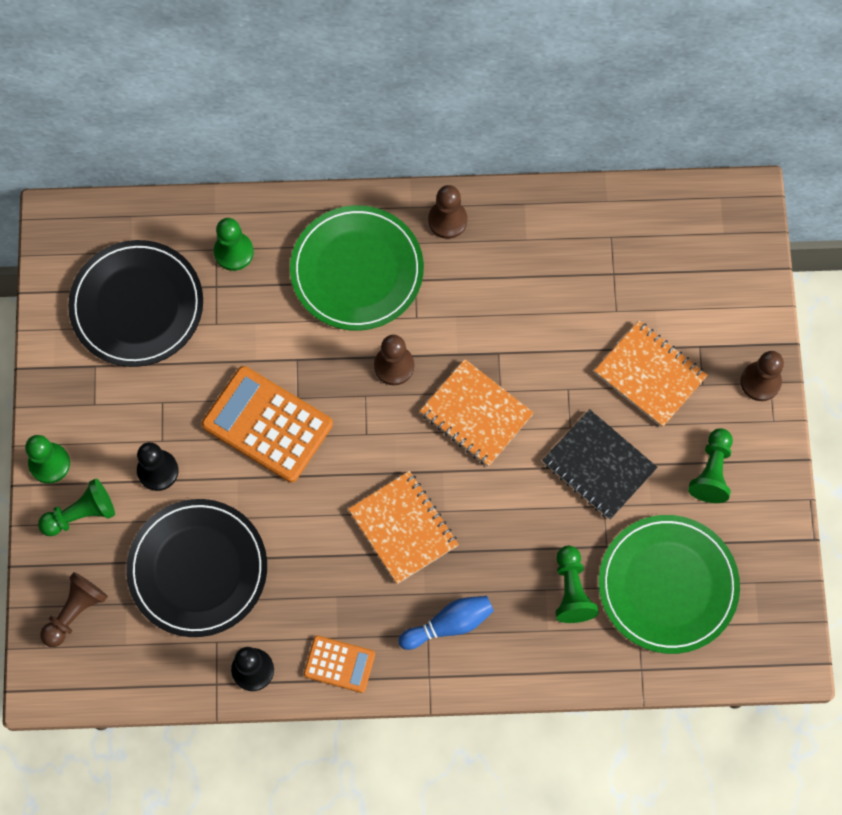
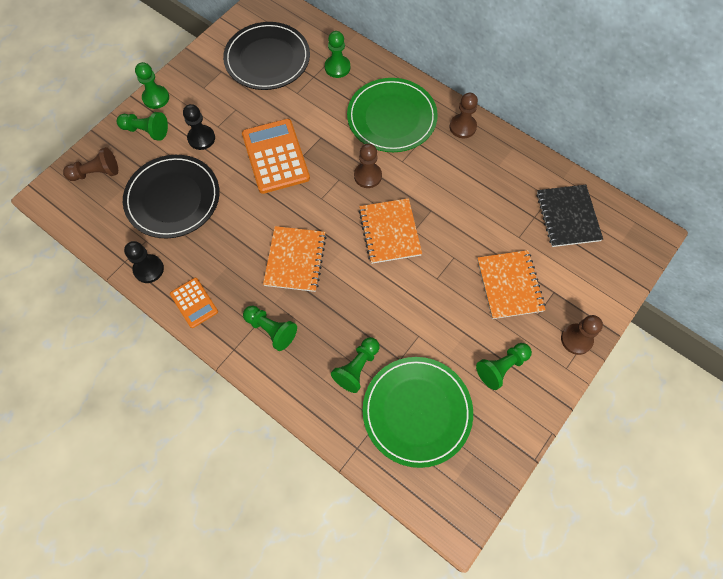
camera: 40 degrees right, 5 degrees down
(449, 624) = (271, 330): blue bowling pin -> green pawn
(598, 465) = (435, 311): black notebook -> black notebook (567, 217)

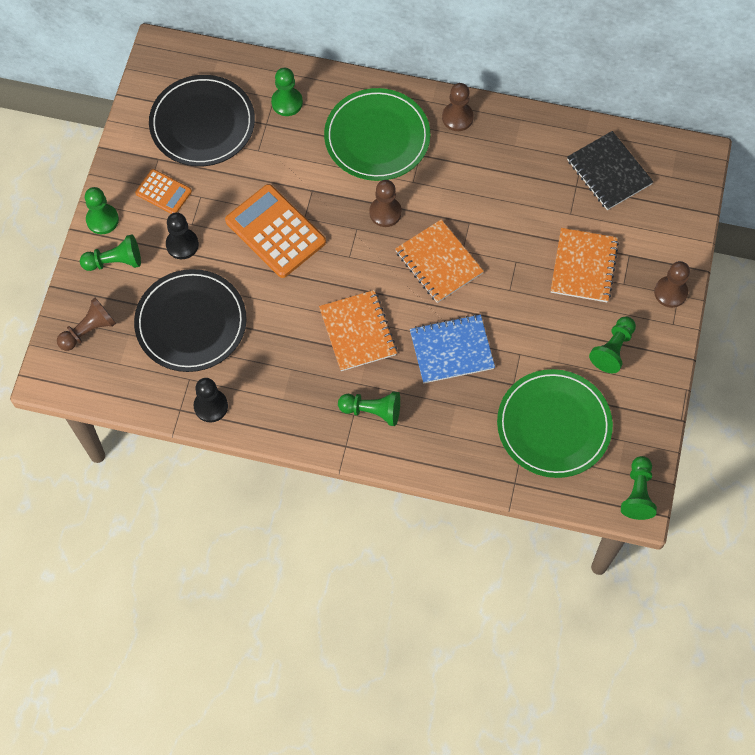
camera: 25 degrees left, 0 degrees up
(194, 303) = (278, 419): orange calculator -> orange calculator (163, 192)
(357, 368) = (476, 410): green pawn -> green pawn (637, 493)
(363, 307) = (451, 350): none -> blue notebook
(509, 285) = (584, 266): orange notebook -> orange notebook turned 45 degrees clockwise

